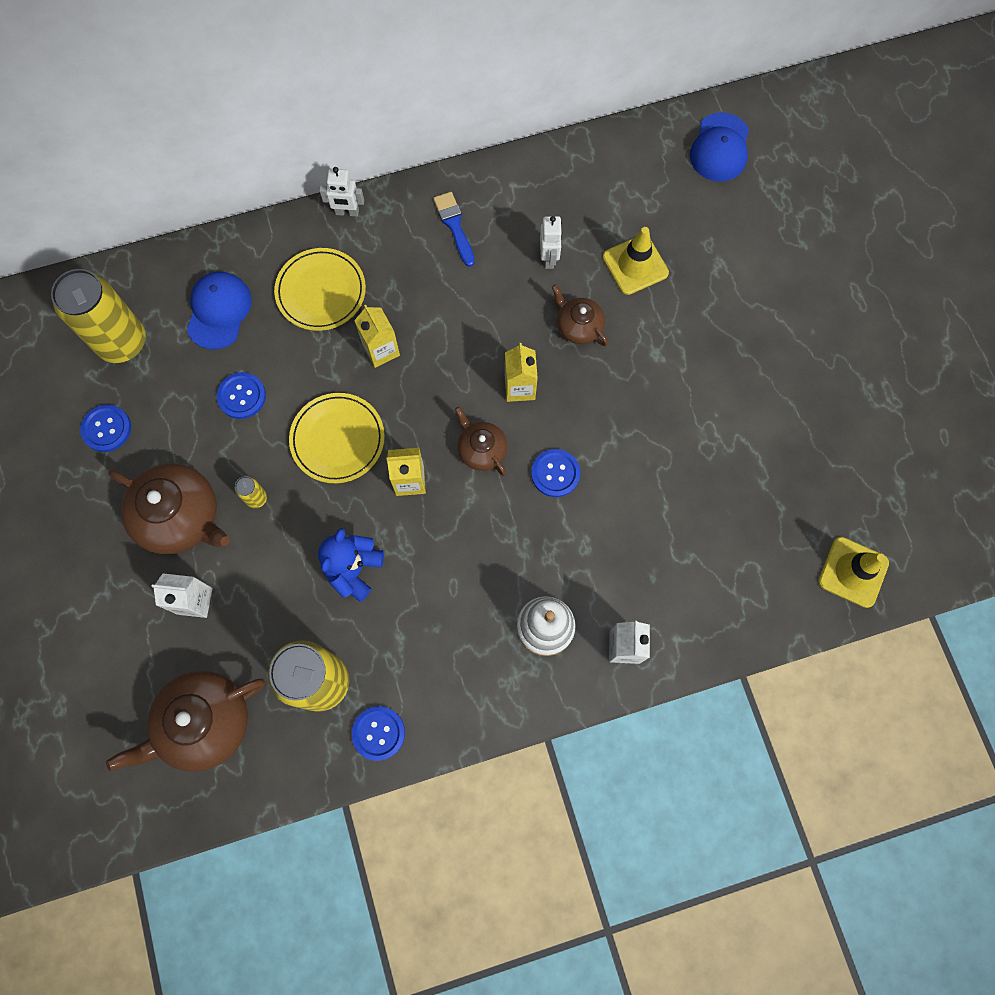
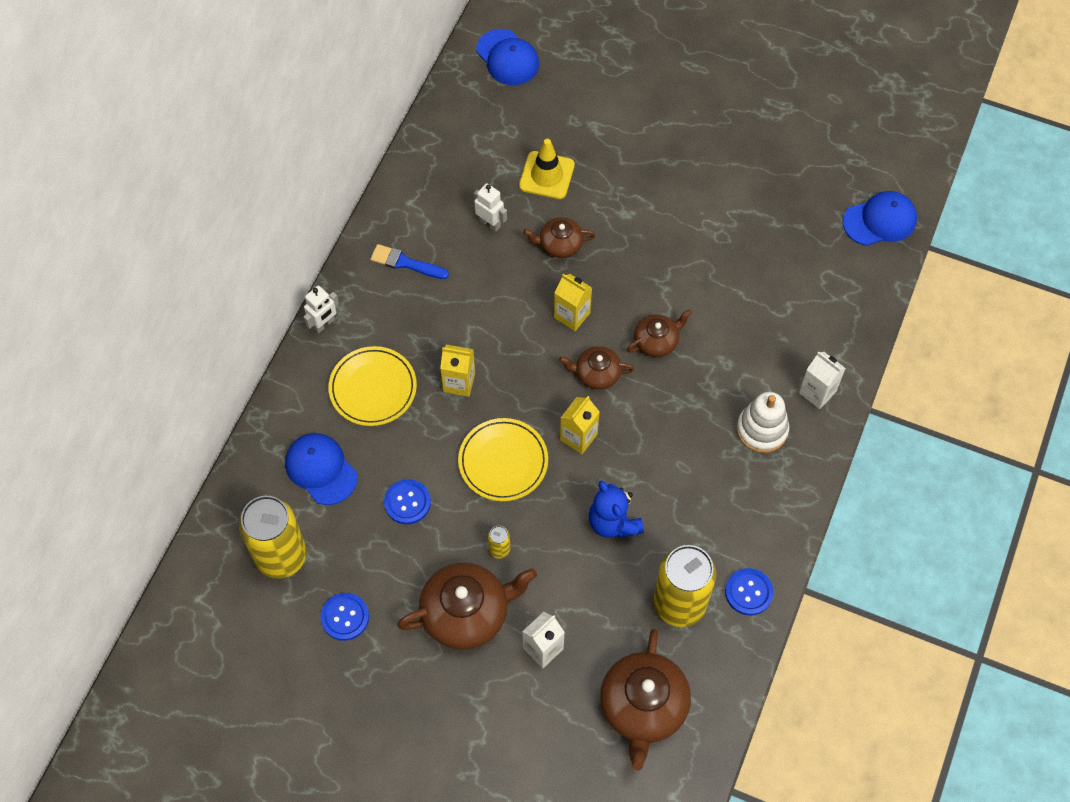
camera: 50 degrees left, 10 degrees down
(555, 473) = (656, 341): blue button -> brown teapot
(853, 572) = (880, 220): yellow traffic cone -> blue cap

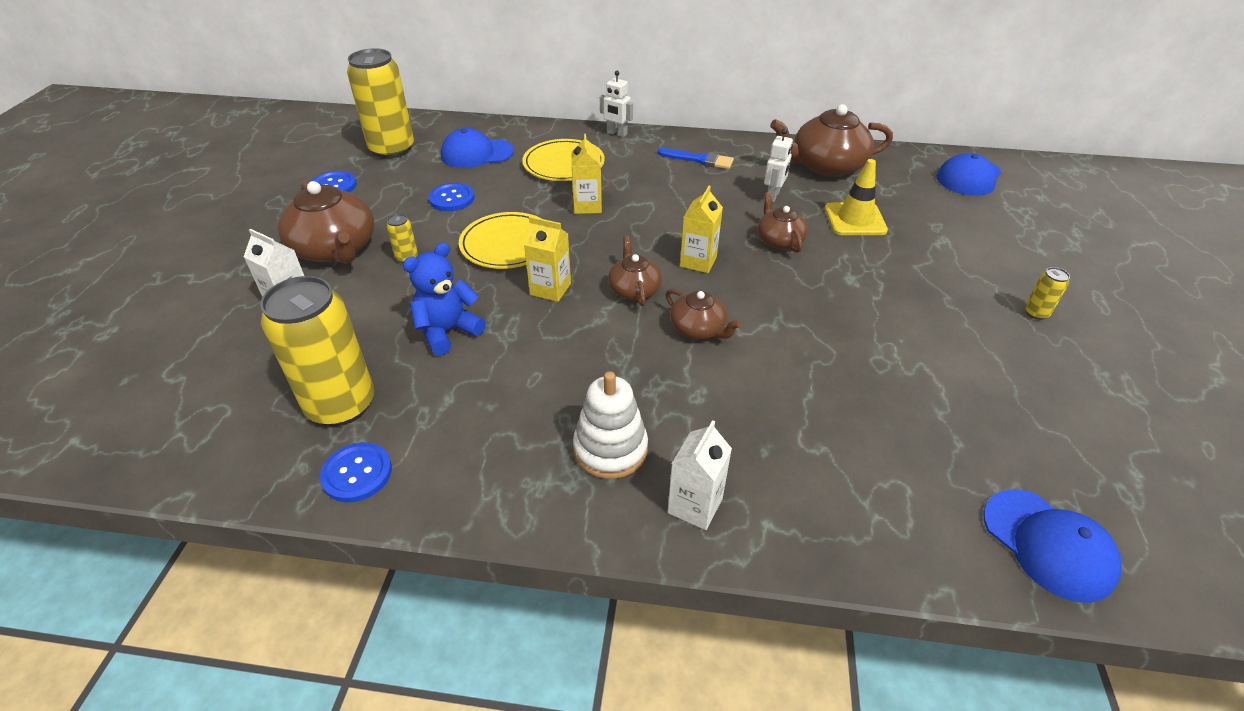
camera: 75 degrees right, 20 degrees down
(321, 469) = (477, 153): blue cap -> blue cap turned 135 degrees counterclockwise
(405, 263) = (699, 160): blue brush -> blue brush turned 105 degrees clockwise
(643, 706) = (204, 394): brown teapot -> brown teapot (826, 166)
(696, 114) = (1036, 313): none -> yellow can

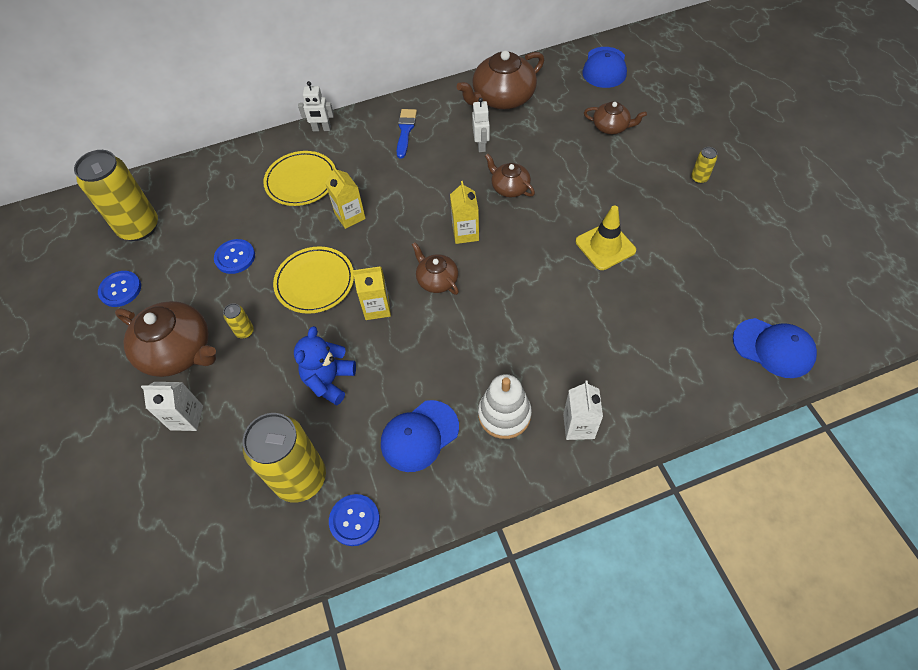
camera: 25 degrees left, 15 degrees up
(477, 153) = (219, 200): blue cap -> blue cap (419, 436)
(698, 329) = (501, 292): brown teapot -> brown teapot (611, 127)
(699, 160) = (405, 131): blue brush -> blue brush turned 75 degrees counterclockwise
(855, 219) = (550, 144): yellow traffic cone -> yellow traffic cone (605, 246)

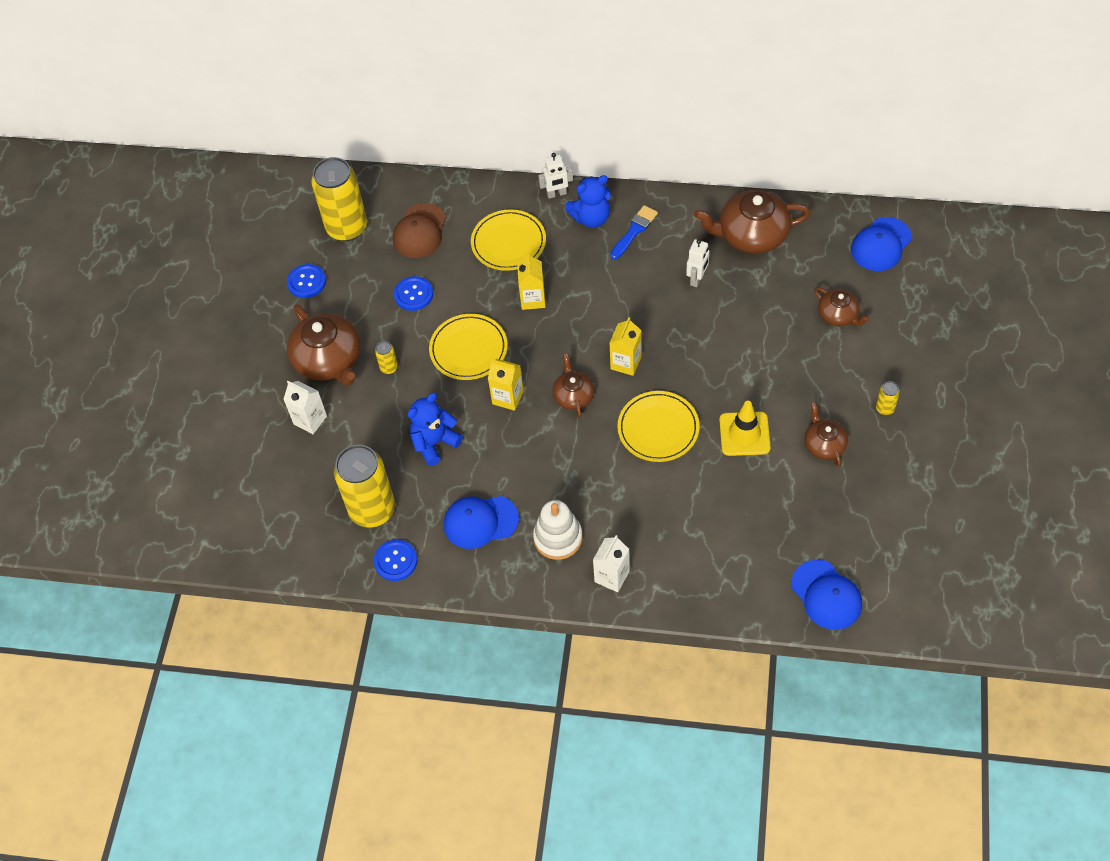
camera: 30 degrees right, 0 degrees up
(212, 203) = (420, 231): none -> brown cap
(321, 129) = (556, 194): white robot -> white robot turned 45 degrees counterclockwise
(362, 135) = (591, 218): none -> blue teddy bear
(509, 187) = (695, 335): brown teapot -> brown teapot (824, 444)
(530, 274) = (658, 428): none -> yellow plate

